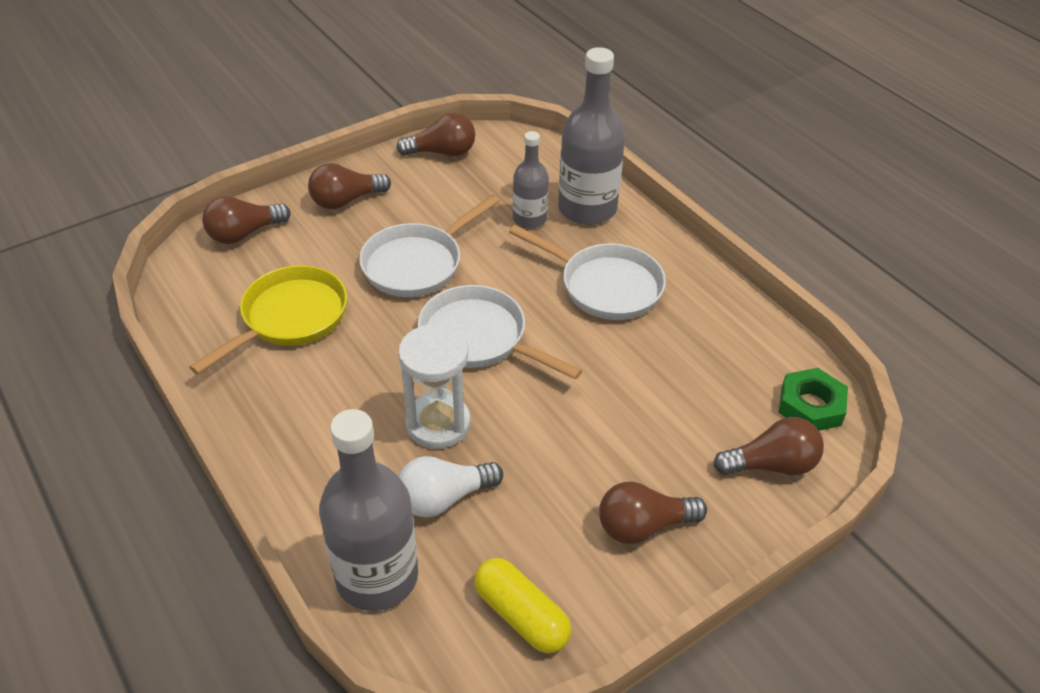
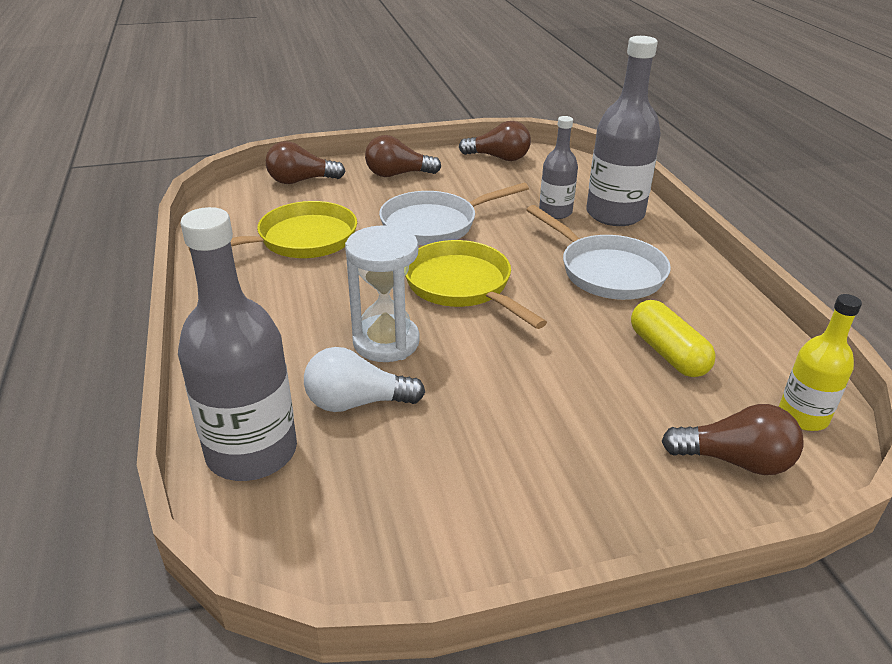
camera: 20 degrees right, 10 degrees down
(479, 338) = (462, 286): white pan -> yellow pan
(521, 615) = (378, 529): yellow capsule -> yellow capsule (667, 353)
(643, 526) = (556, 481): brown light bulb -> none
(810, 406) = (803, 416): green nut -> yellow bottle

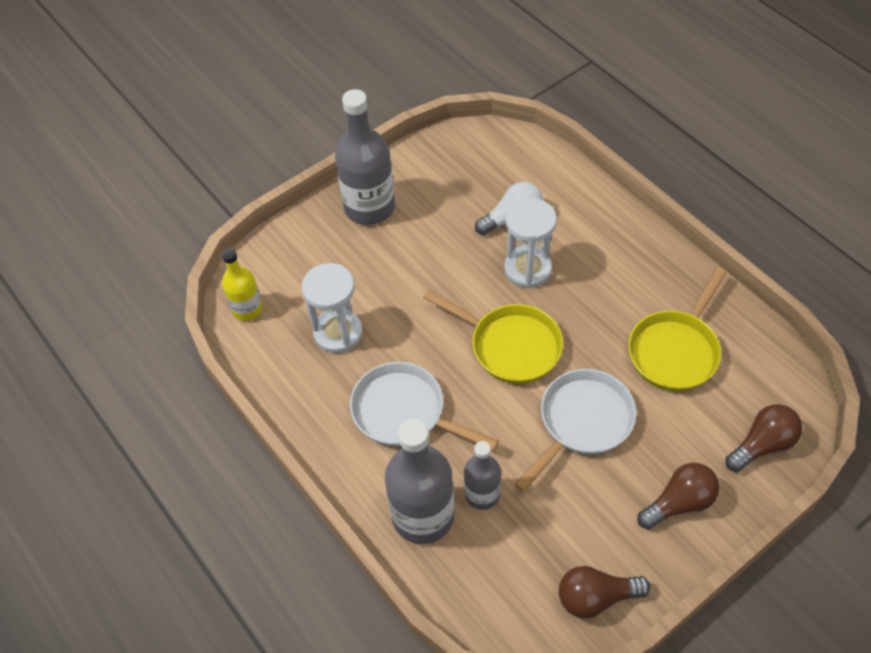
camera: 160 degrees right, 20 degrees up
(252, 452) = (544, 171): grey bottle -> grey bottle (369, 207)
(667, 353) = (338, 333): yellow capsule -> white hourglass
(735, 460) = (287, 261): brown light bulb -> none

